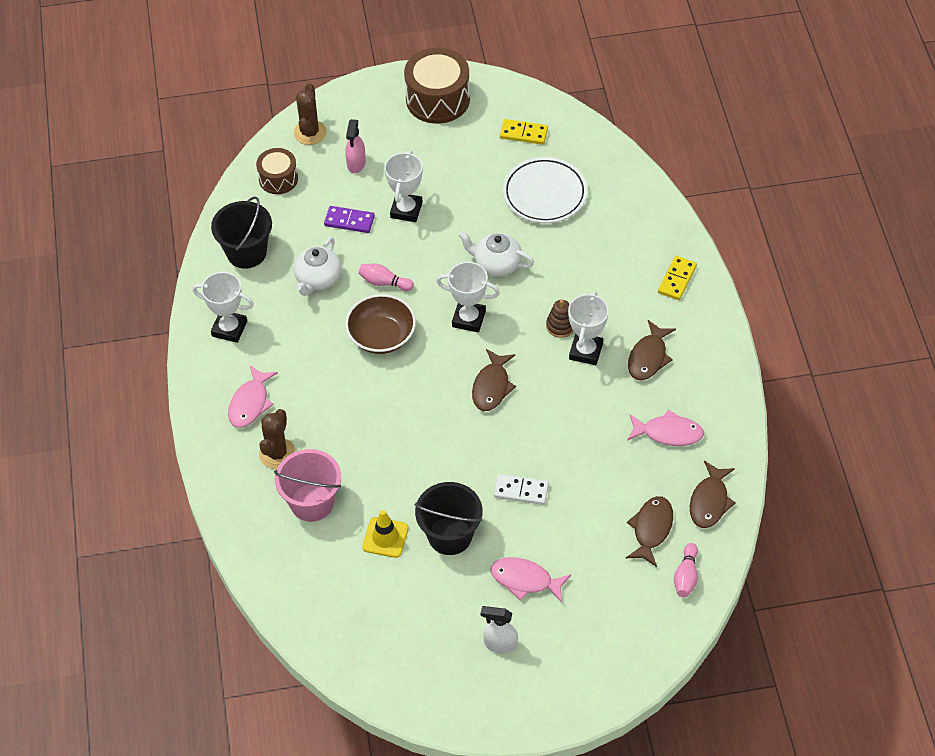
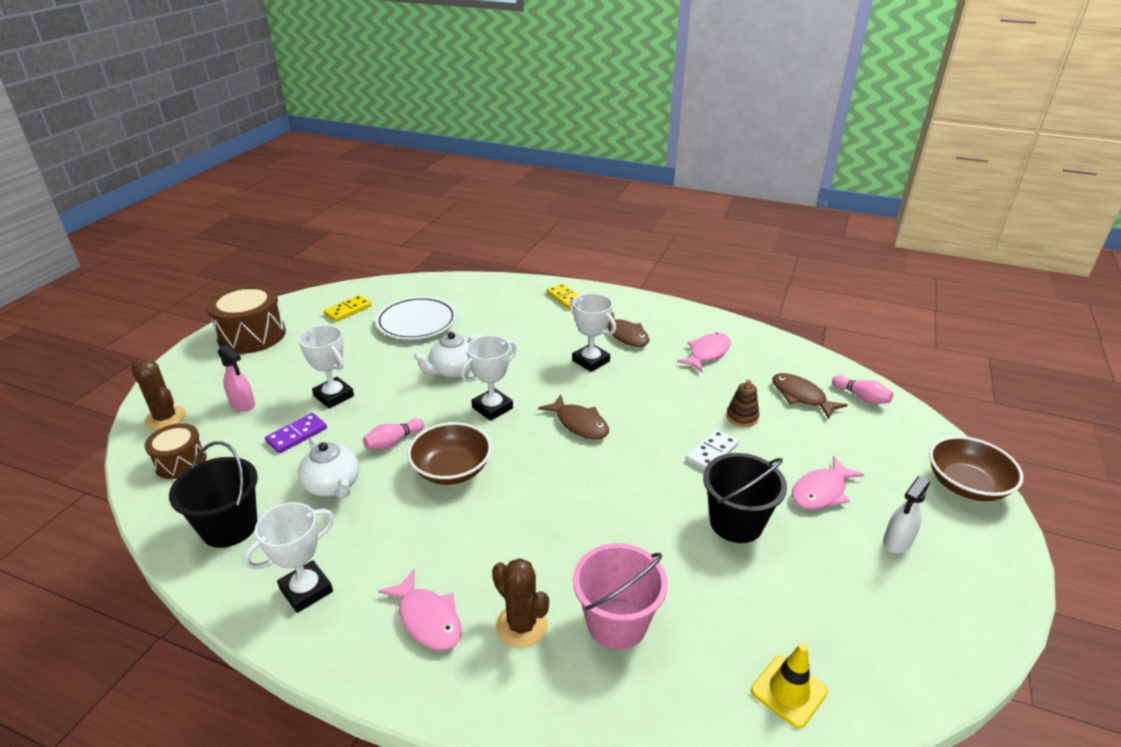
camera: 60 degrees left, 20 degrees down
(385, 537) = (708, 576): yellow traffic cone -> yellow traffic cone (788, 691)
(560, 326) = (552, 363): brown stacking toy -> brown stacking toy (742, 417)
(606, 680) = (966, 485): none -> brown bowl
(710, 501) = (789, 359): brown fish -> none

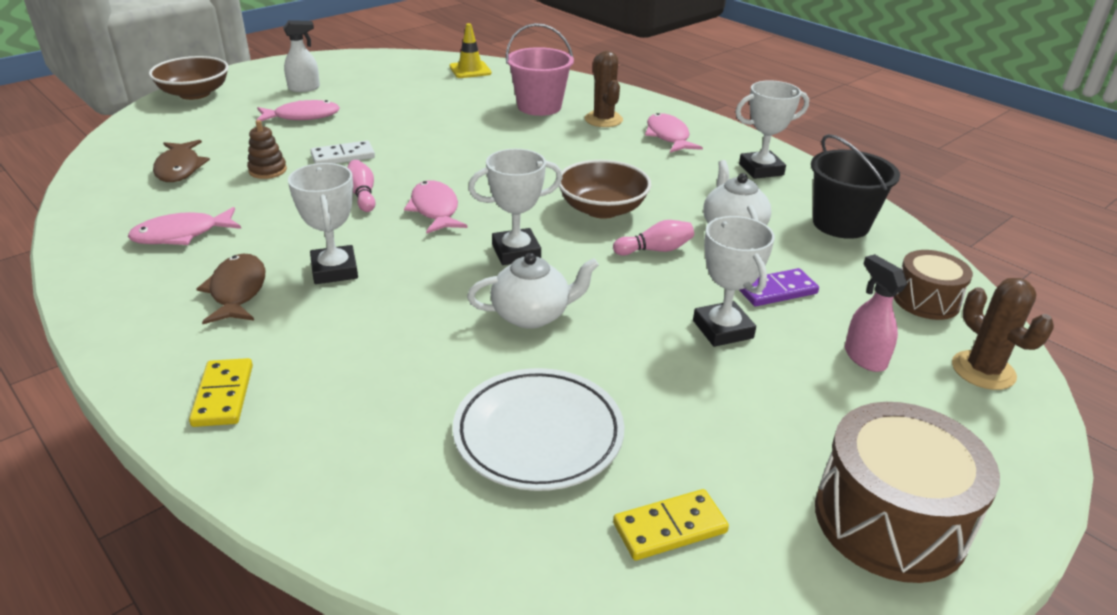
camera: 155 degrees left, 0 degrees up
(579, 424) = (435, 209): brown fish -> pink fish
(736, 523) = (395, 120): black bucket -> none
(861, 397) = (128, 152): pink bowling pin -> pink bowling pin (362, 195)

